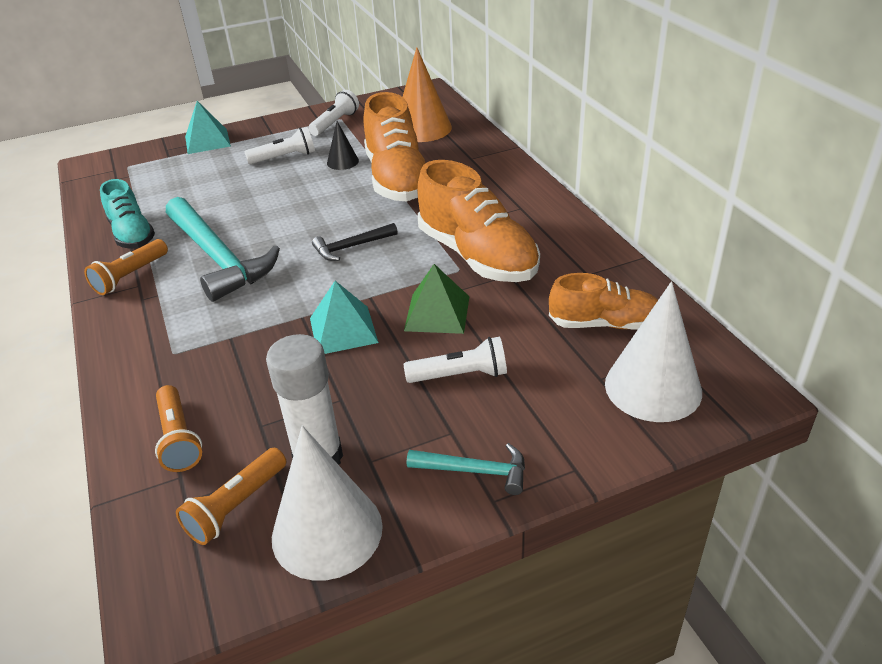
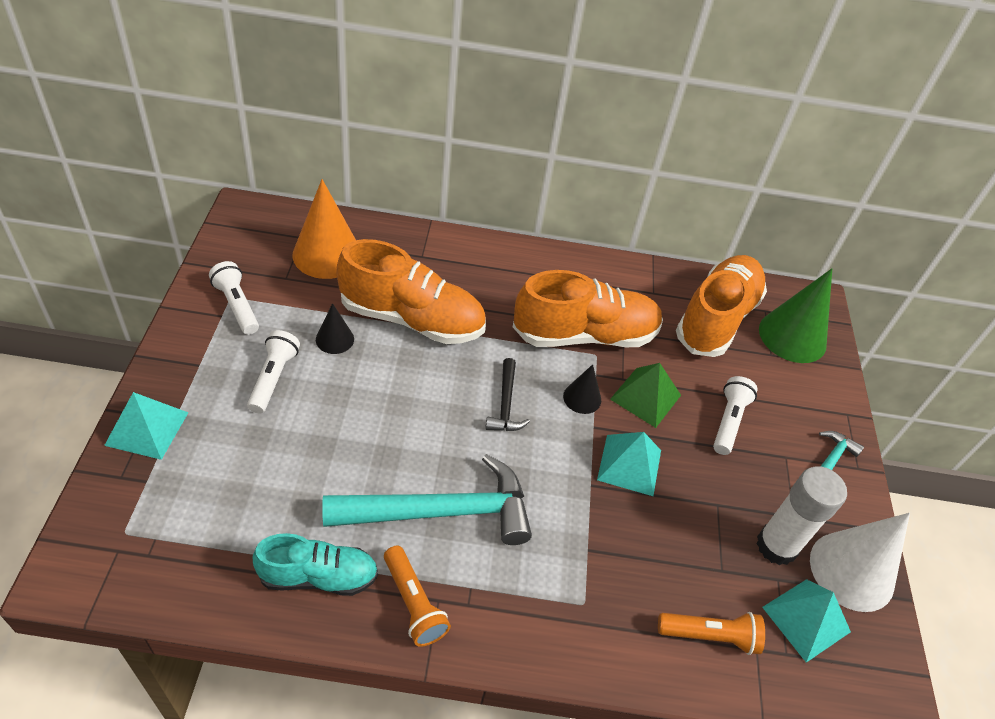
camera: 70 degrees left, 10 degrees up
(236, 506) = (806, 619): orange flashlight -> turquoise pyramid
(398, 280) = (582, 398): none -> black cone
(604, 324) = (716, 319): orange shoe -> orange shoe, size x1.65
(653, 387) = (792, 336): white cone -> green cone

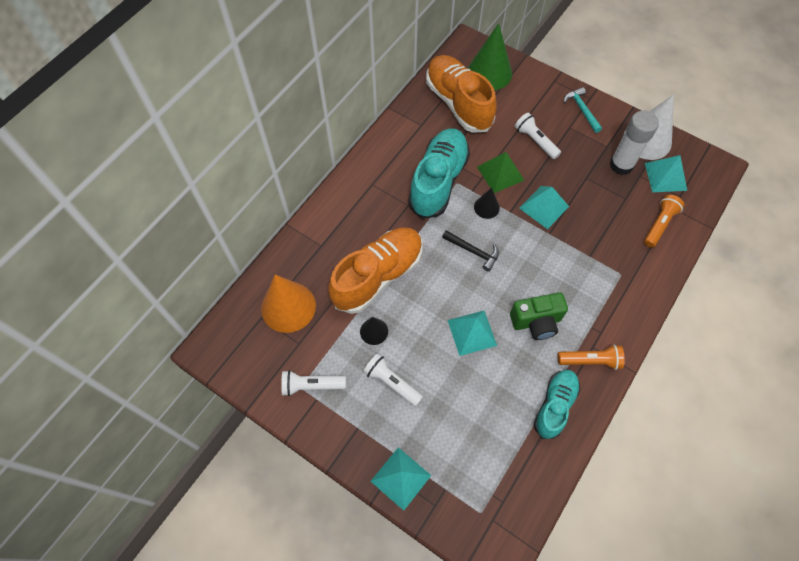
camera: 55 degrees left, 15 degrees up
(384, 440) = (472, 332): none -> turquoise pyramid
(440, 511) = (536, 322): turquoise hammer -> green camera
(585, 335) = (438, 181): orange shoe -> turquoise shoe

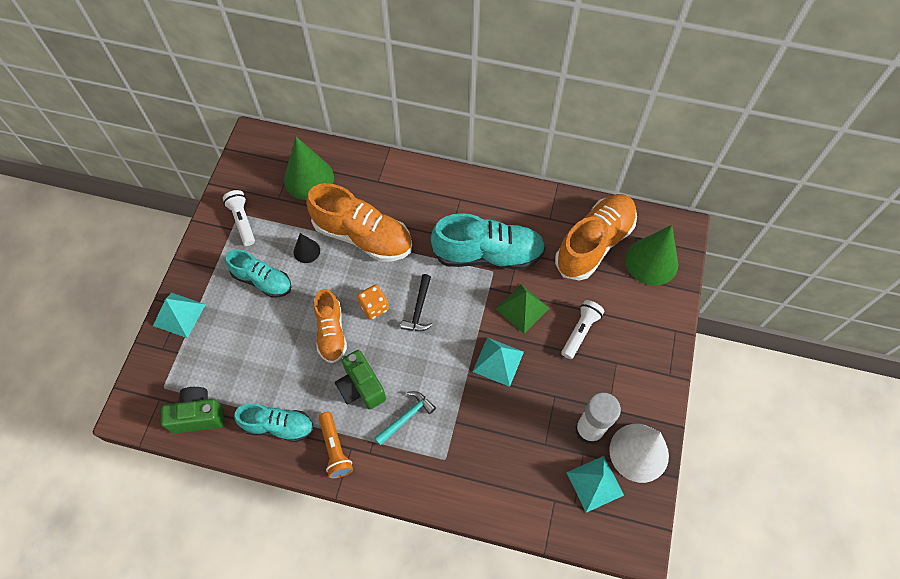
camera: 70 degrees right, 0 degrees up
(288, 307) = (309, 178): orange cone -> green cone
(391, 382) = (262, 280): white flashlight -> turquoise shoe
(458, 288) = (374, 307): none -> orange dice
(472, 332) = (331, 332): turquoise pyramid -> orange shoe
(486, 207) = (475, 307): black cone -> none
(523, 482) = (198, 415): none -> green camera
(582, 110) = (647, 370): turquoise hammer -> turquoise hammer (406, 417)
(659, 225) = (524, 488): orange flashlight -> none

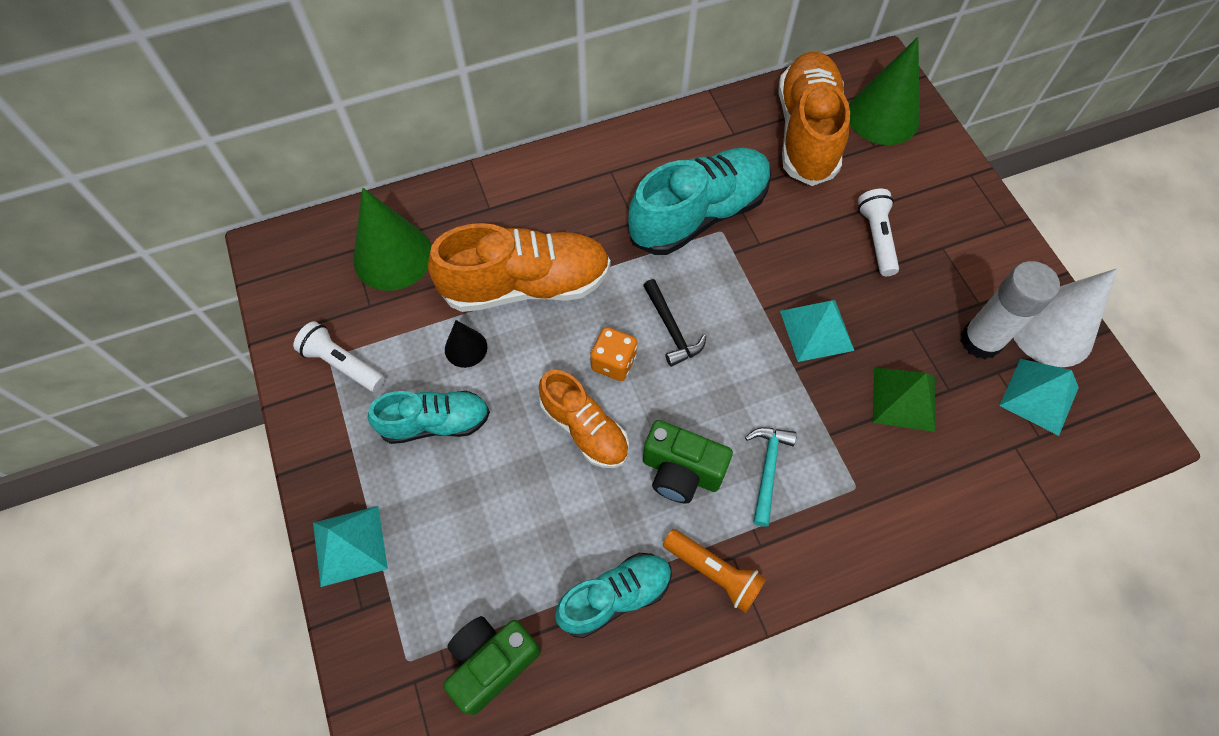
camera: 35 degrees left, 0 degrees up
(522, 308) = (791, 252): green pyramid -> green pyramid (904, 398)

